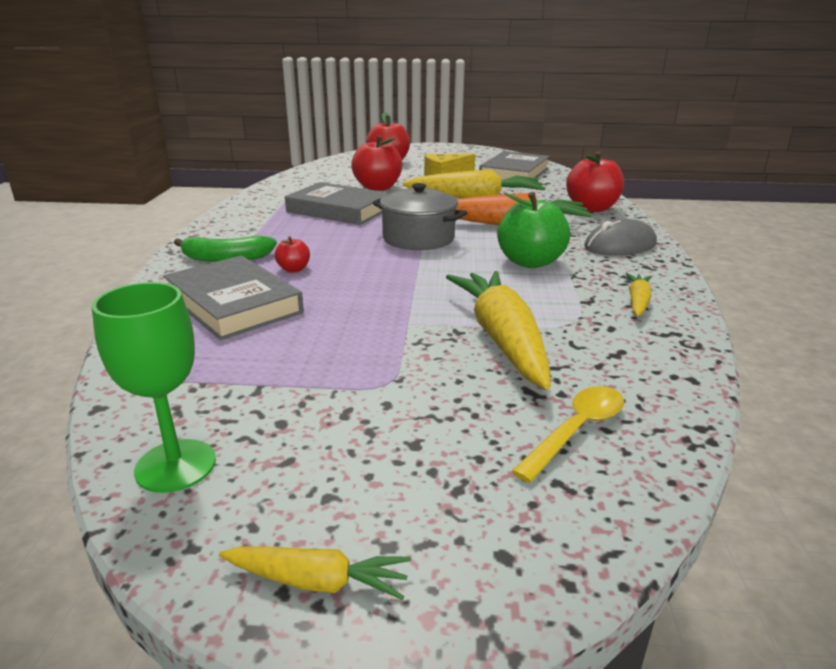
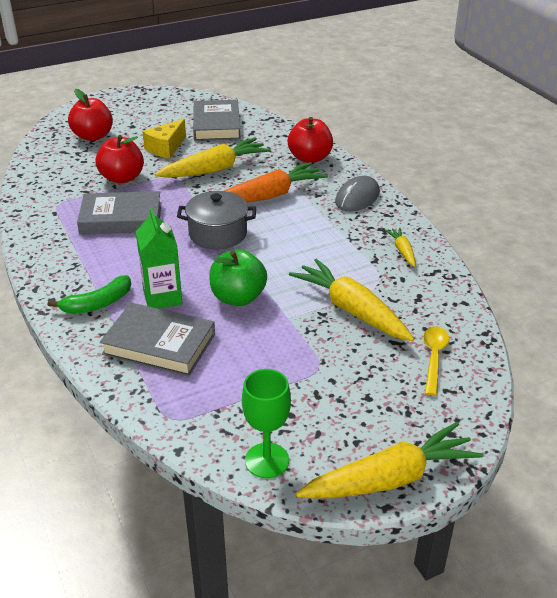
camera: 30 degrees left, 10 degrees up
(294, 269) = (162, 297): red apple -> green carton
(317, 581) = (390, 478): yellow carrot -> yellow carrot, size x2.09
(530, 262) = (314, 234): green apple -> green apple (238, 297)

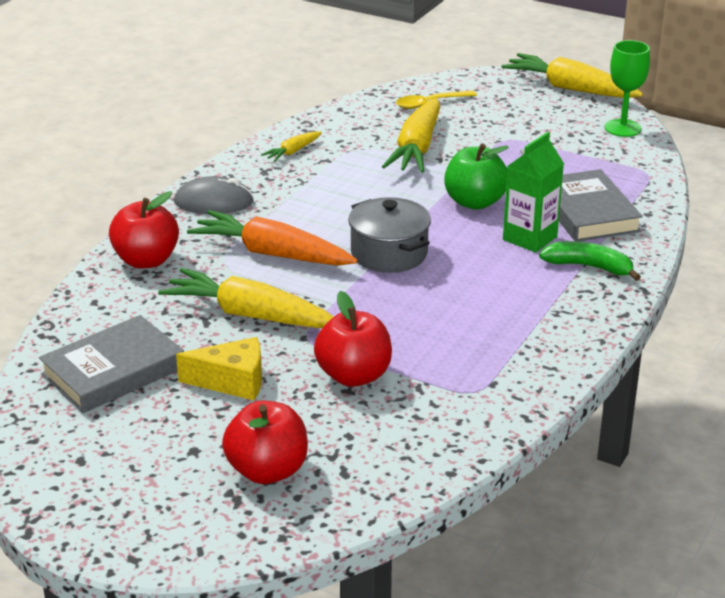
camera: 125 degrees left, 5 degrees down
(121, 218) = (440, 328): grey book -> none

